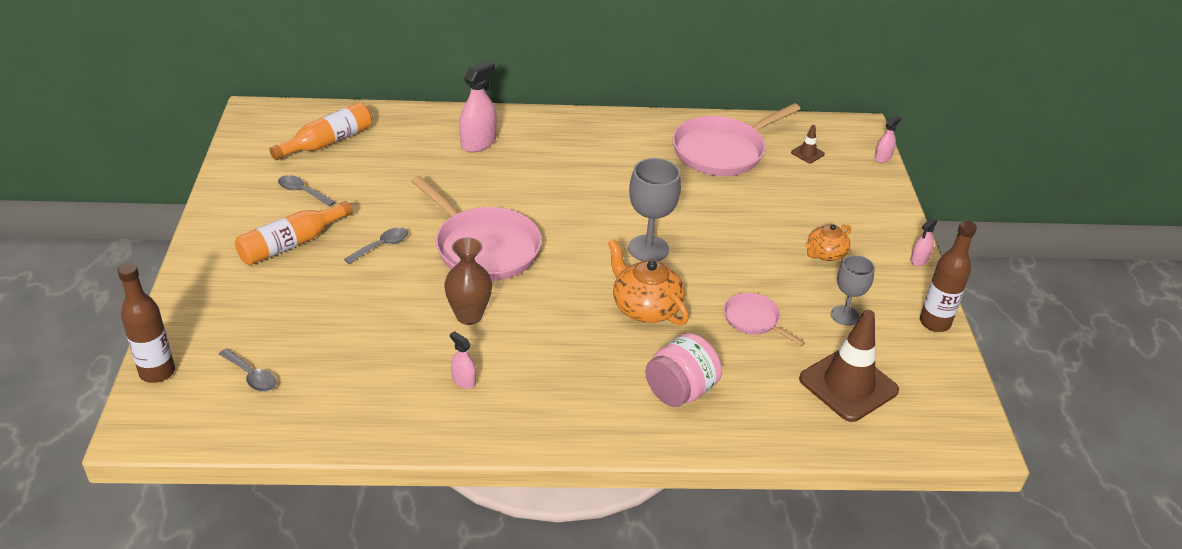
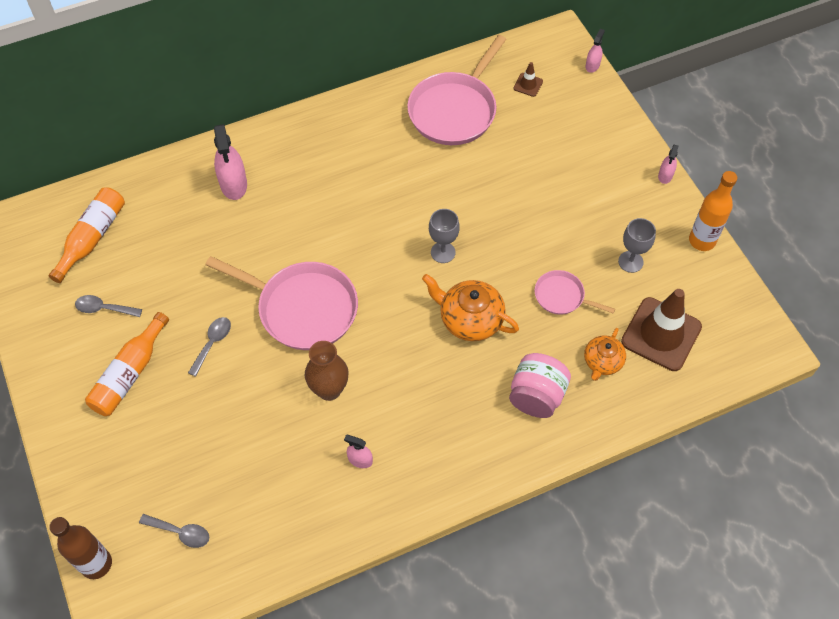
camera: 20 degrees left, 20 degrees up
(478, 143) = (233, 184): pink spray bottle -> pink spray bottle turned 150 degrees clockwise
(648, 249) = (443, 252): grey goblet -> grey goblet, size x0.66
(825, 254) = (589, 199): orange teapot -> orange teapot (602, 362)
(934, 323) = (702, 241): brown bottle -> orange bottle

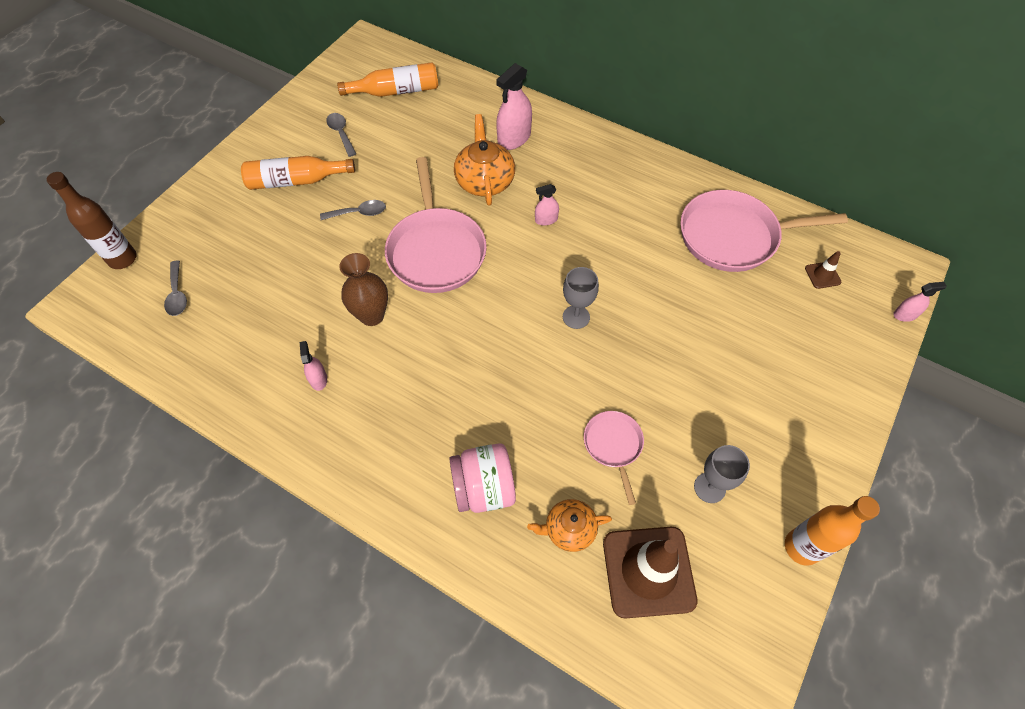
camera: 55 degrees right, 0 degrees up
(470, 319) = (524, 380): orange teapot -> orange teapot (485, 181)
(665, 175) = (846, 460): pink spray bottle -> pink spray bottle (546, 220)

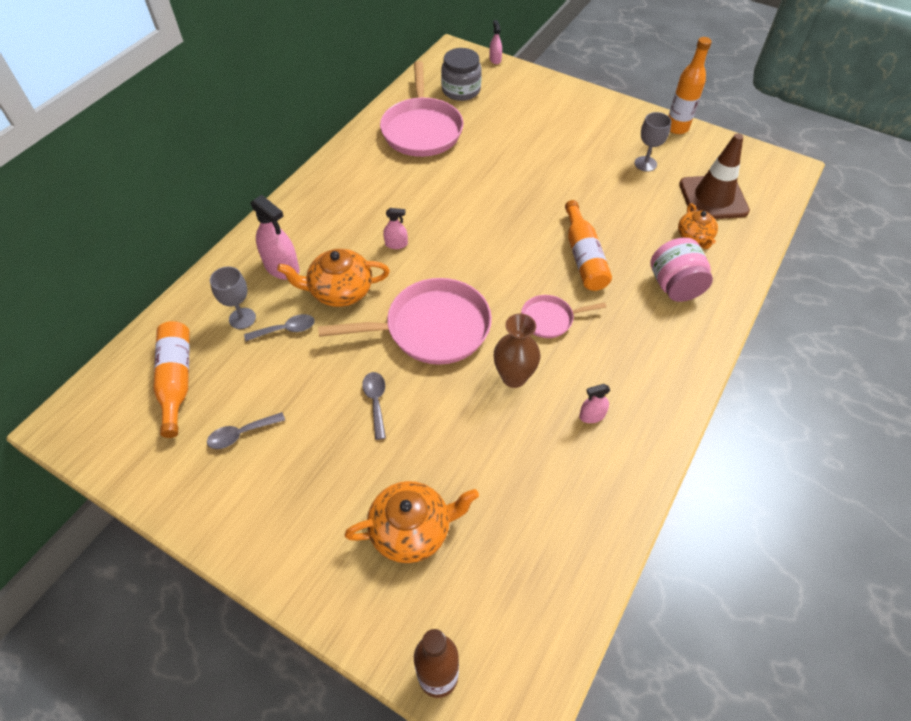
camera: 90 degrees left, 5 degrees down
(177, 294) = (494, 585): grey spoon -> grey spoon (286, 330)
(236, 241) = (412, 530): none -> orange teapot
(296, 181) = (317, 475): orange bottle -> orange bottle (584, 256)
(546, 220) = (396, 244): pink spray bottle -> pink spray bottle turned 75 degrees counterclockwise
(576, 317) = (506, 227): grey goblet -> grey goblet (242, 318)
(613, 445) = (623, 210): pink pan -> pink pan (550, 319)
(822, 275) = (461, 90): brown traffic cone -> grey jar

